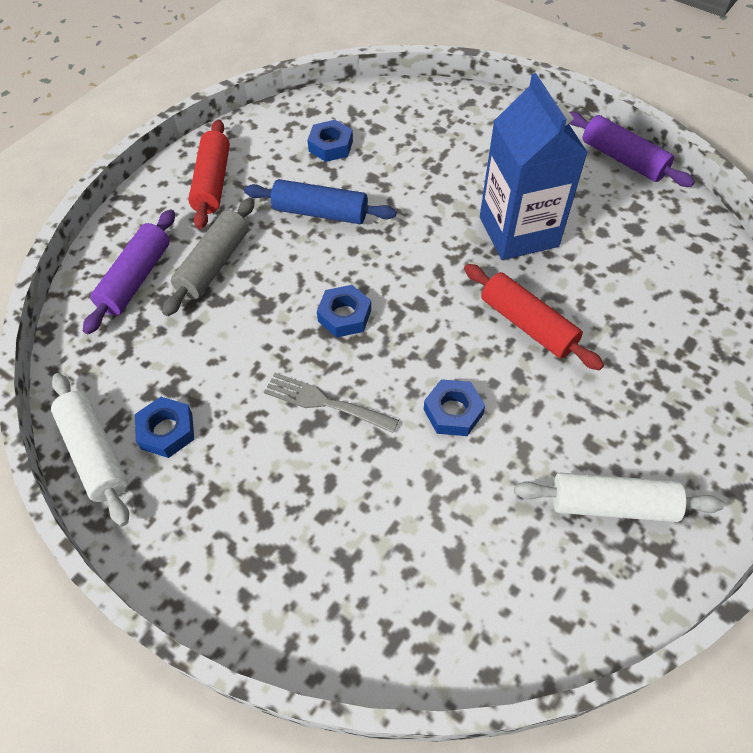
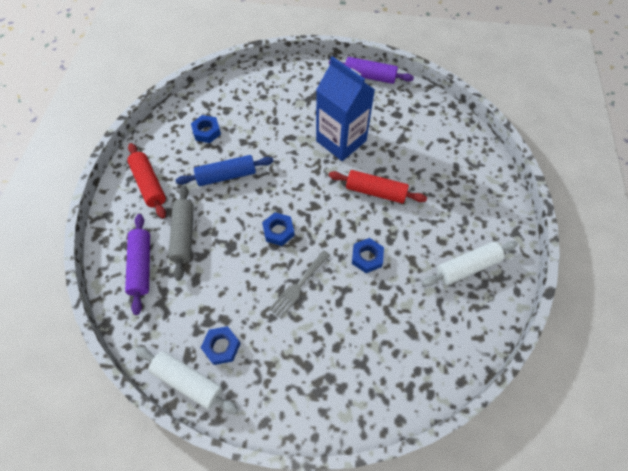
camera: 30 degrees left, 5 degrees up
(325, 402) = (299, 285): grey fork -> grey fork turned 45 degrees counterclockwise

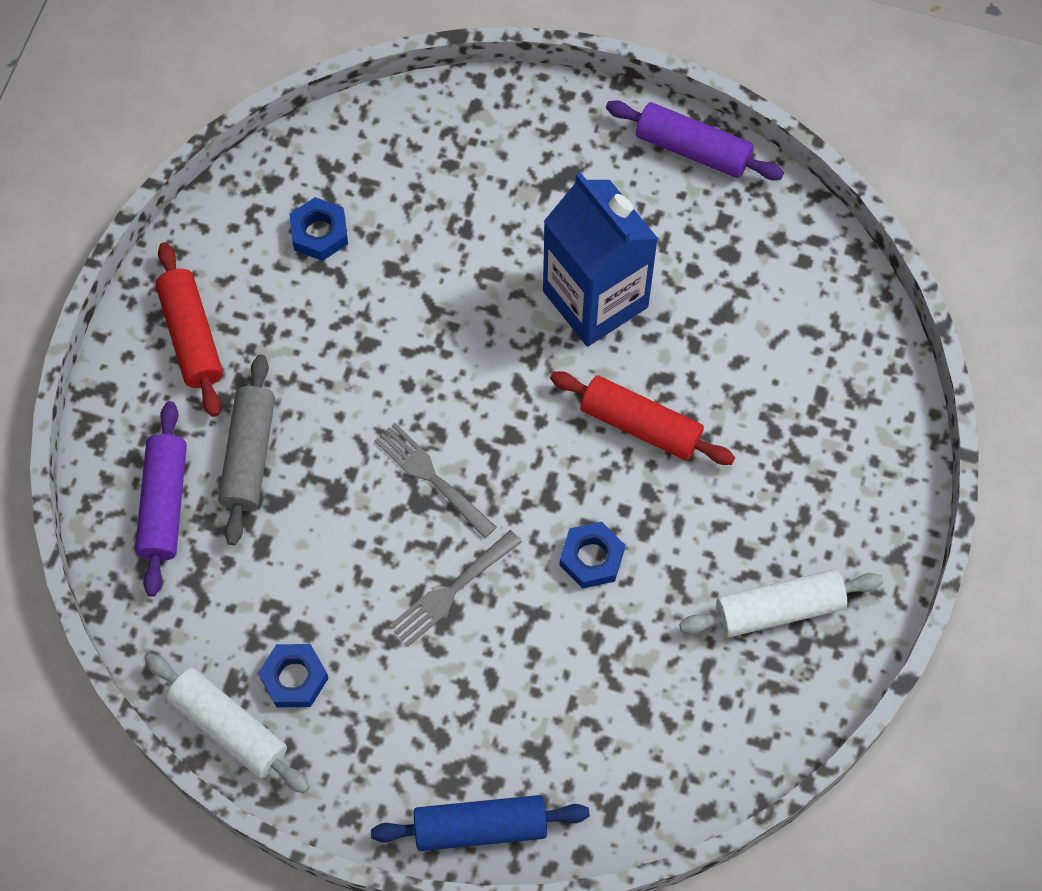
camera: 10 degrees right, 5 degrees up
(226, 176) = (347, 342): blue rolling pin -> blue rolling pin (480, 827)
(278, 231) = (432, 477): blue nut -> grey fork

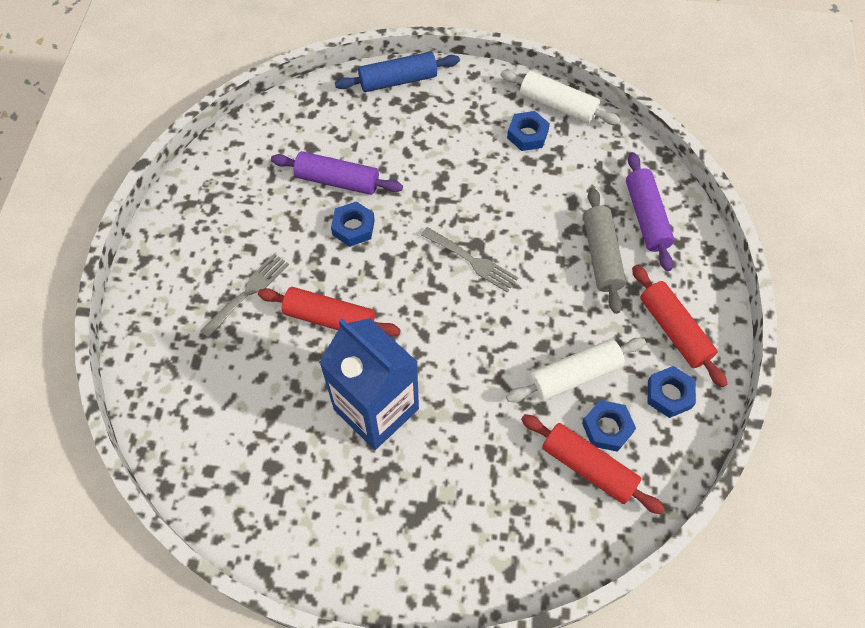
camera: 170 degrees right, 5 degrees down
(230, 259) = (669, 394): none -> blue nut
(356, 194) = (588, 467): none -> red rolling pin
(451, 591) = (442, 195): grey fork -> grey fork (248, 292)
(692, 149) = (309, 562): purple rolling pin -> purple rolling pin (337, 181)
(779, 609) = (225, 216): white rolling pin -> white rolling pin (574, 375)

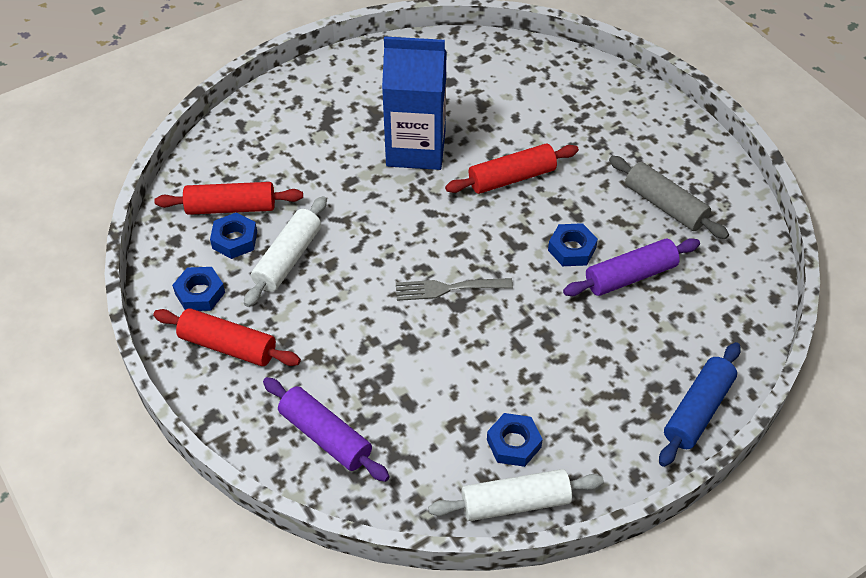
camera: 140 degrees right, 10 degrees down
(248, 292) = (590, 155): grey fork -> none
(601, 255) = (340, 369): grey rolling pin -> grey rolling pin (665, 205)

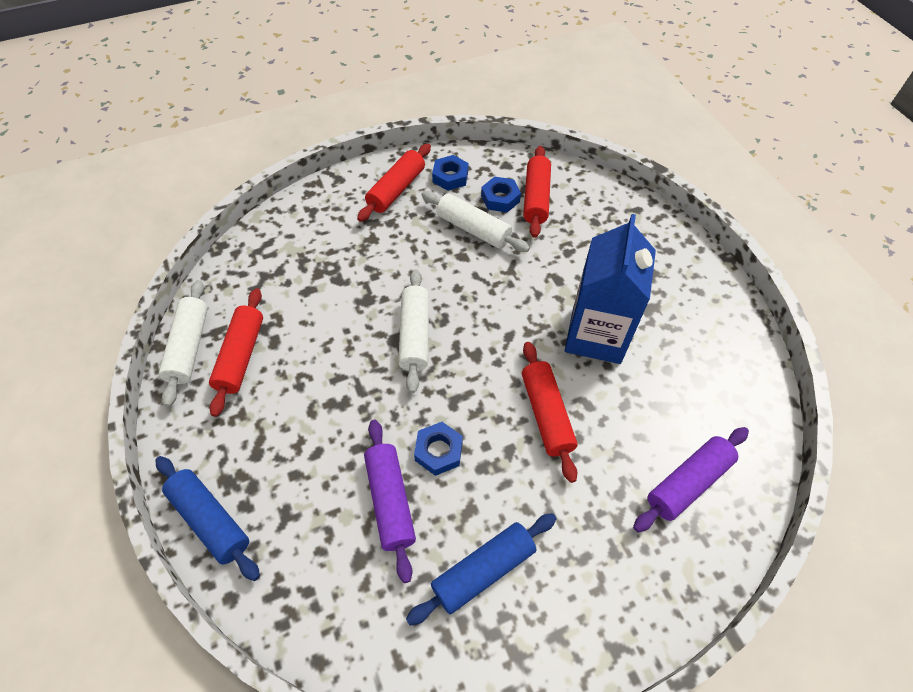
camera: 100 degrees right, 5 degrees up
(325, 436) = (297, 237): purple rolling pin -> purple rolling pin (688, 483)
(448, 288) = (415, 335): grey fork -> white rolling pin
(513, 443) = (241, 356): blue nut -> red rolling pin
(665, 205) = (483, 571): grey rolling pin -> blue rolling pin

